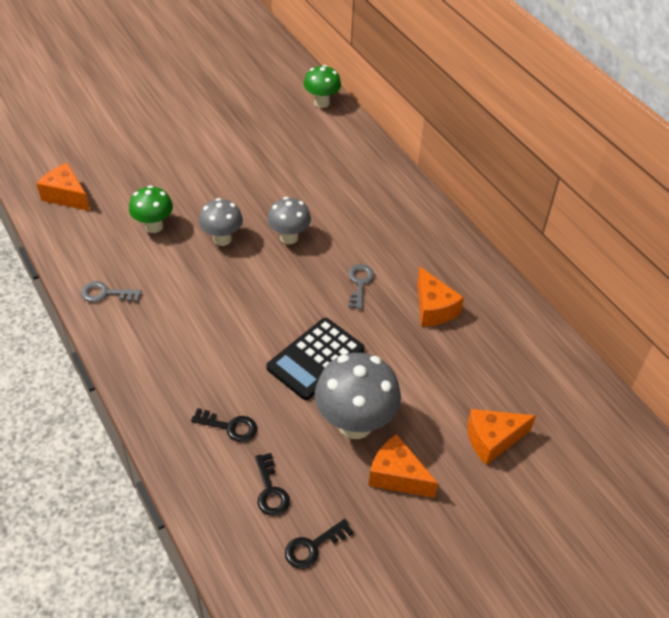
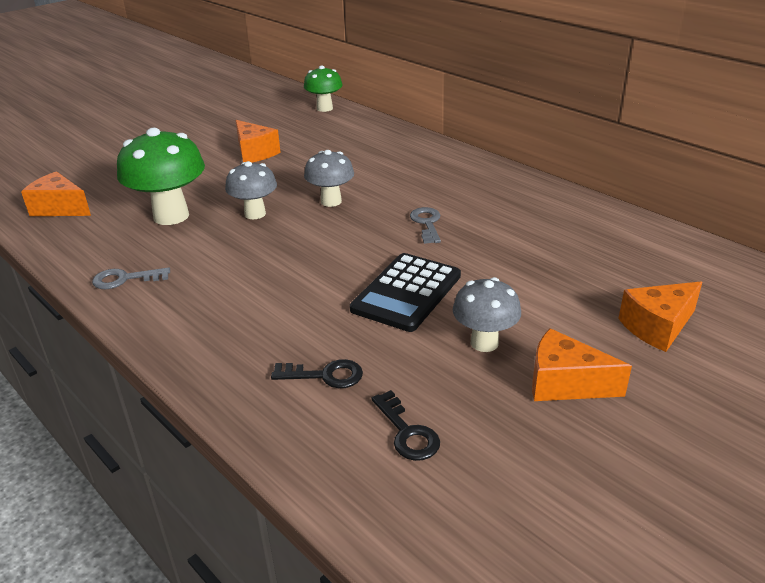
camera: 10 degrees left, 15 degrees down
(154, 226) = (171, 216): green mushroom -> green mushroom, size x1.64
(313, 546) = (495, 485): black key -> none
(355, 424) = (484, 343): grey mushroom -> grey mushroom, size x0.61
(433, 308) = (519, 230): orange cheese -> orange cheese (254, 153)

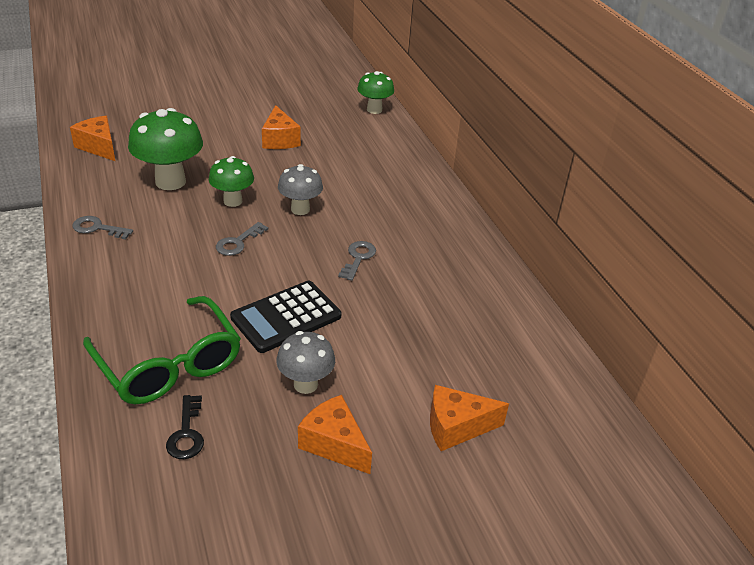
camera: 20 degrees right, 5 degrees up
(255, 214) = (233, 201): grey mushroom -> green mushroom
(294, 246) = (238, 242): none -> grey key
(325, 375) = (169, 364): black key -> green glasses

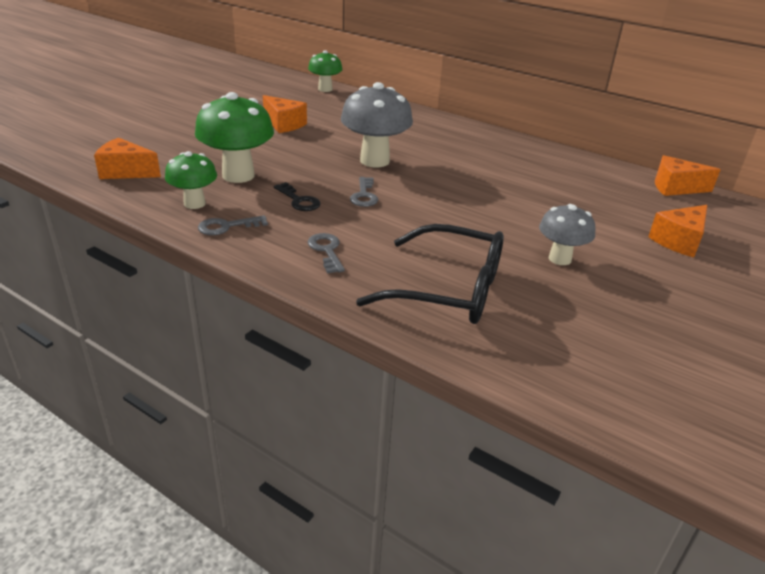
camera: 35 degrees left, 5 degrees down
(169, 364) = (448, 290): green glasses -> black glasses
(186, 433) = (538, 325): black key -> black key (299, 200)
(233, 201) = (314, 172): green mushroom -> green mushroom (194, 204)
(286, 317) = (478, 226): black calculator -> none
(300, 209) = (374, 161): grey mushroom -> grey mushroom, size x1.64
(334, 444) = (635, 283): orange cheese -> orange cheese (675, 188)
(358, 258) = (464, 175): grey key -> grey key (326, 251)

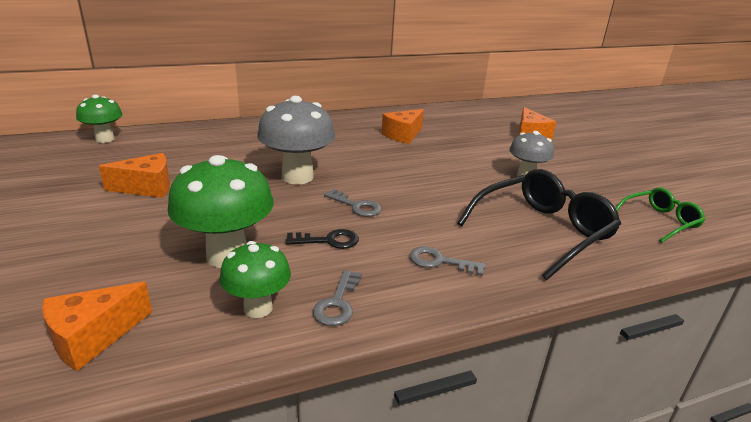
camera: 55 degrees left, 5 degrees down
(591, 364) = (660, 221): none -> green glasses
(675, 188) = (464, 108): orange cheese -> orange cheese (403, 135)

